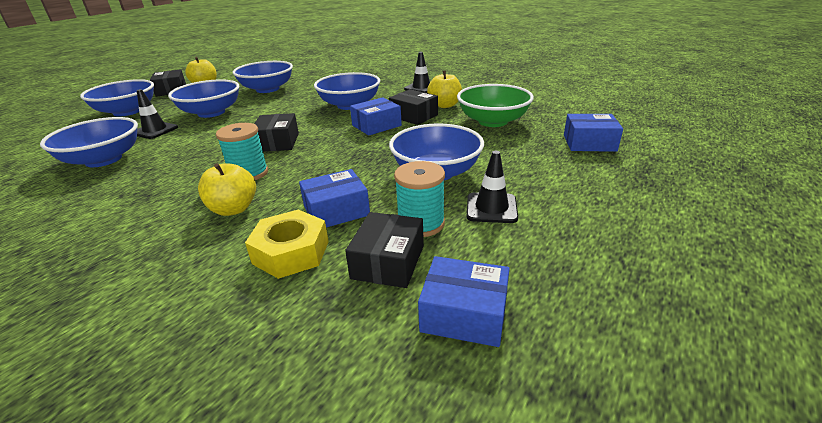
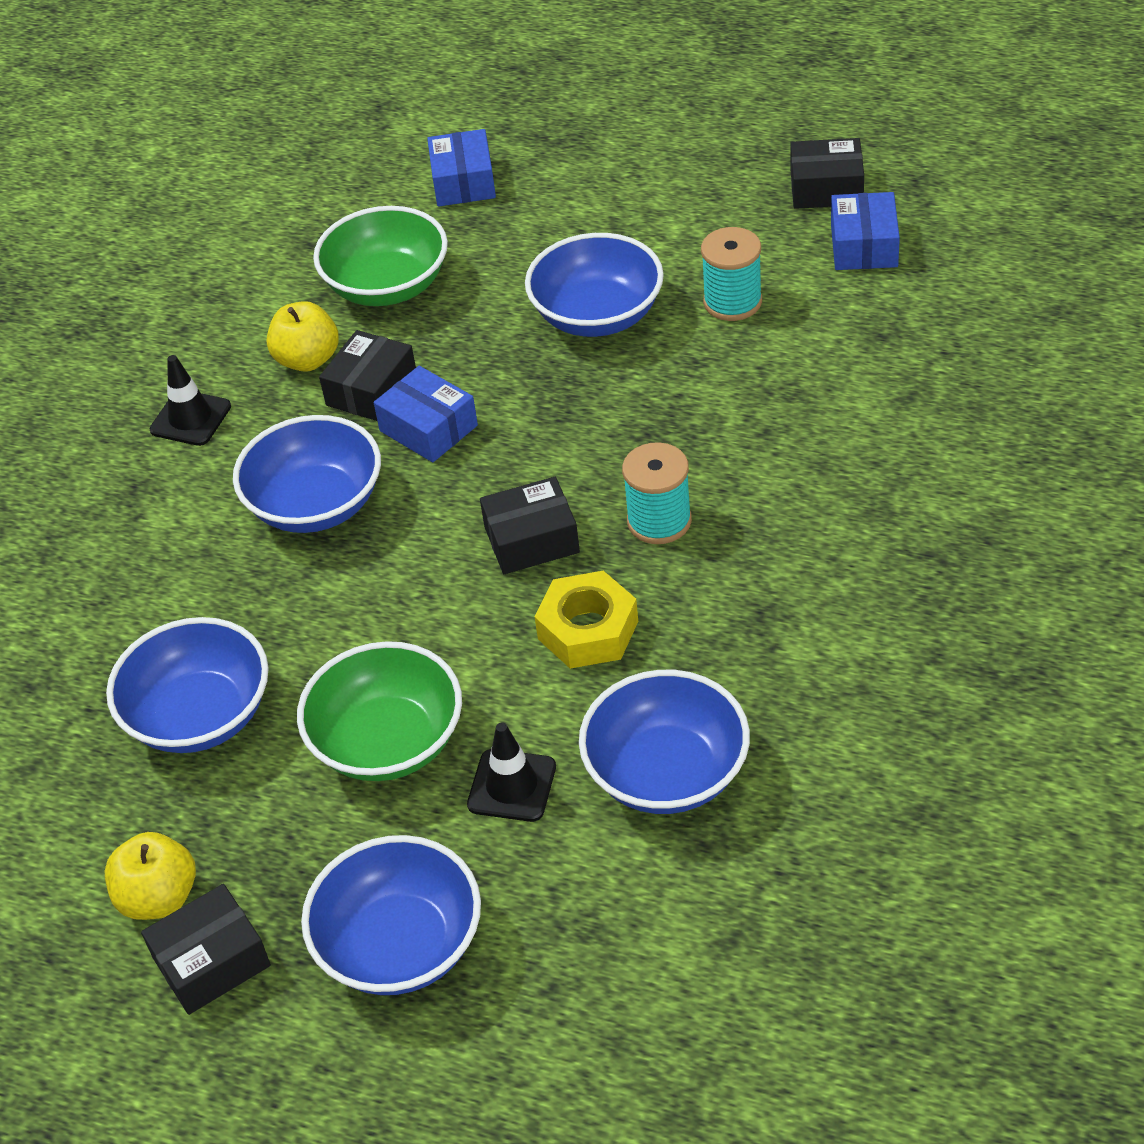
camera: 100 degrees left, 15 degrees up
(211, 112) = (388, 742): blue bowl -> green bowl
(234, 209) = (762, 486): yellow apple -> none
(291, 252) = (828, 390): yellow nut -> yellow nut (588, 630)
(336, 211) = (731, 382): blue box -> none
(388, 262) = (813, 310): black box -> black box (826, 188)
(491, 208) = (678, 252): black traffic cone -> none

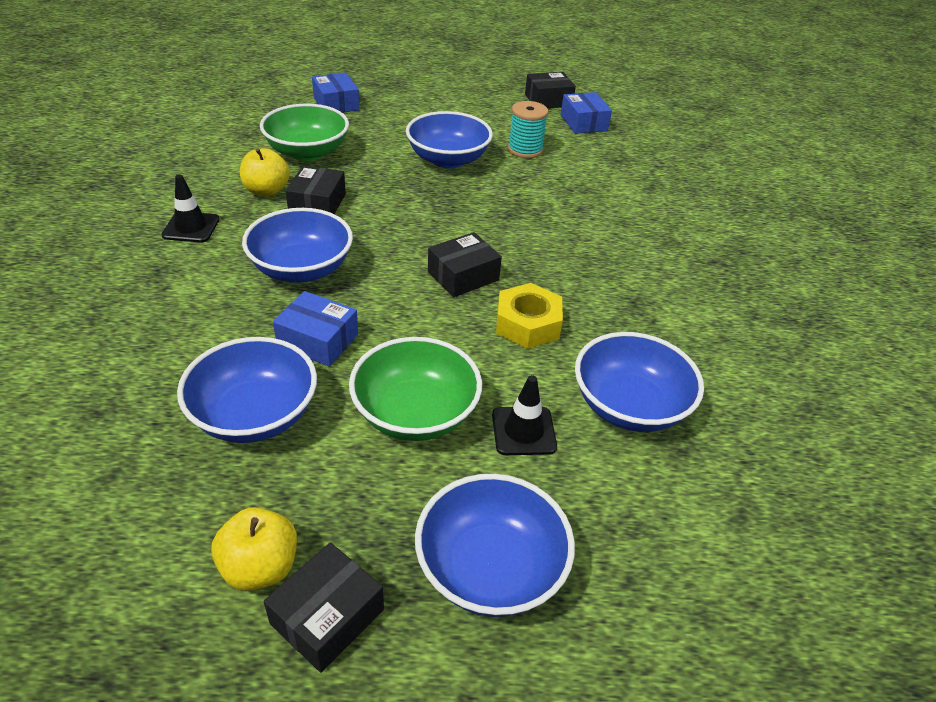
camera: 25 degrees left, 5 degrees down
(428, 428) = (365, 221): blue box -> blue box (318, 340)
(659, 521) = (541, 258): turquoise spool -> none

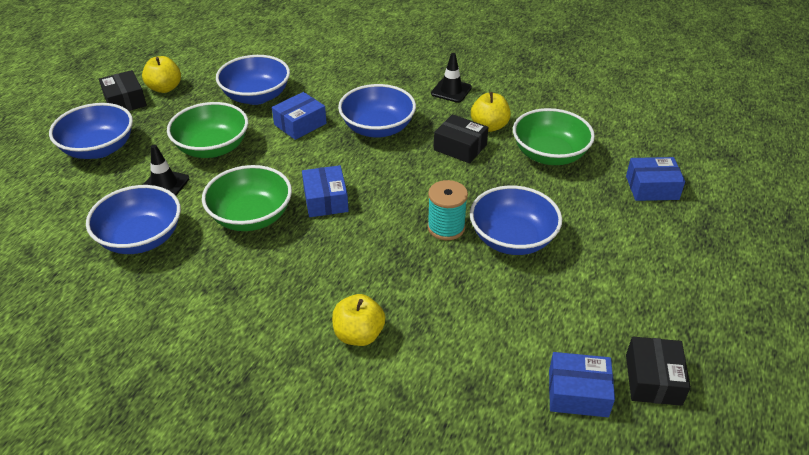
camera: 115 degrees right, 0 degrees up
(463, 276) = (325, 200): black box -> blue box
(525, 150) = (518, 306): turquoise spool -> turquoise spool (446, 227)
(527, 324) = (251, 217): yellow nut -> green bowl
(618, 215) = (359, 335): none -> yellow apple

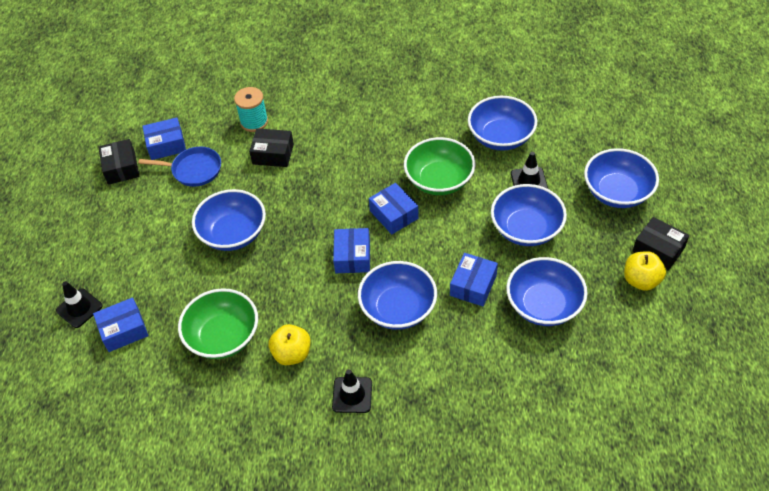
camera: 160 degrees right, 10 degrees up
(212, 148) = (526, 229): green bowl -> blue bowl
(359, 335) = (310, 131): yellow apple -> none
(393, 177) = (352, 257): none -> blue box
(446, 227) = (287, 225): turquoise spool -> turquoise spool (254, 122)
(460, 147) = (309, 314): black box -> black box (273, 154)
(543, 336) = (194, 170): none -> blue pan
(703, 221) = (79, 308): none -> black traffic cone

